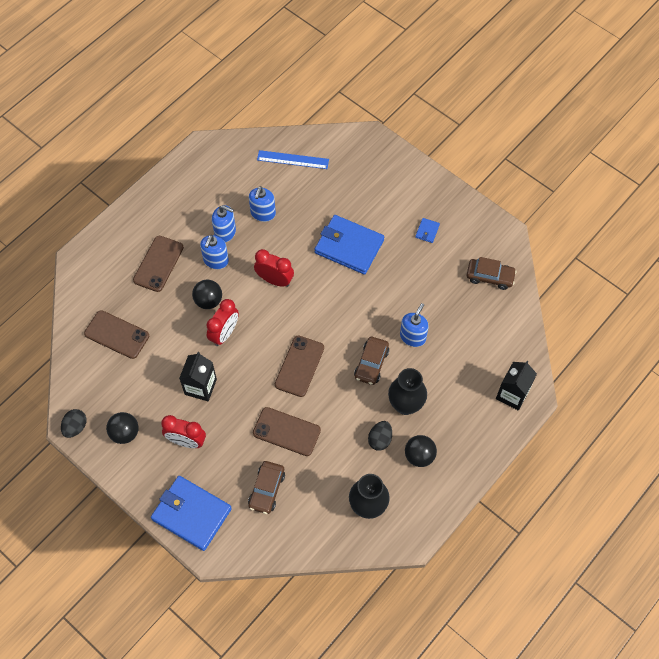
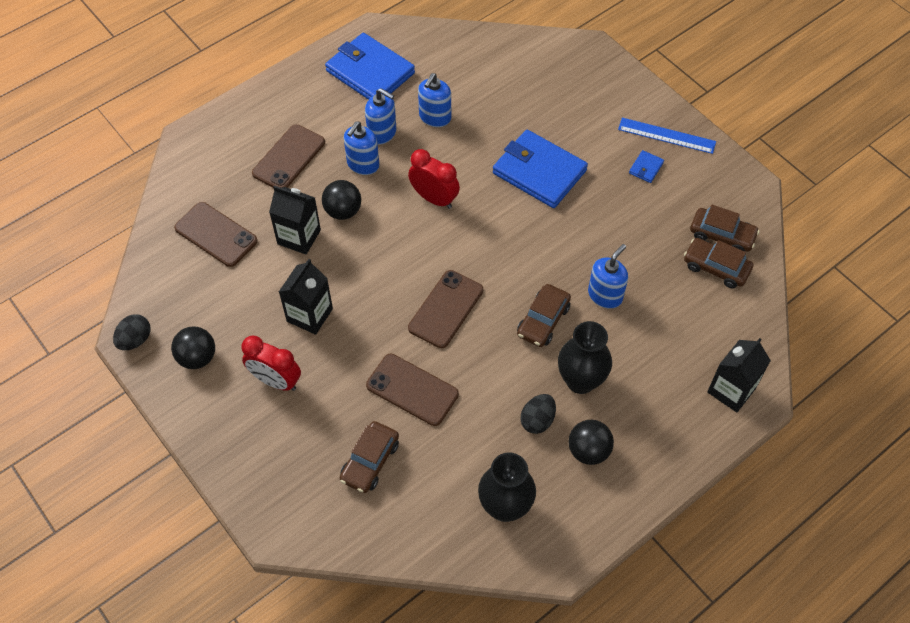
camera: 10 degrees right, 5 degrees down
(180, 327) = (299, 237): none -> black carton
(191, 514) = (261, 477): blue wallet -> blue wallet (370, 72)
(224, 334) = (355, 254): red clock -> none
(293, 159) = (485, 60): blue ruler -> blue ruler (666, 135)
(489, 303) = (716, 267): none -> brown car

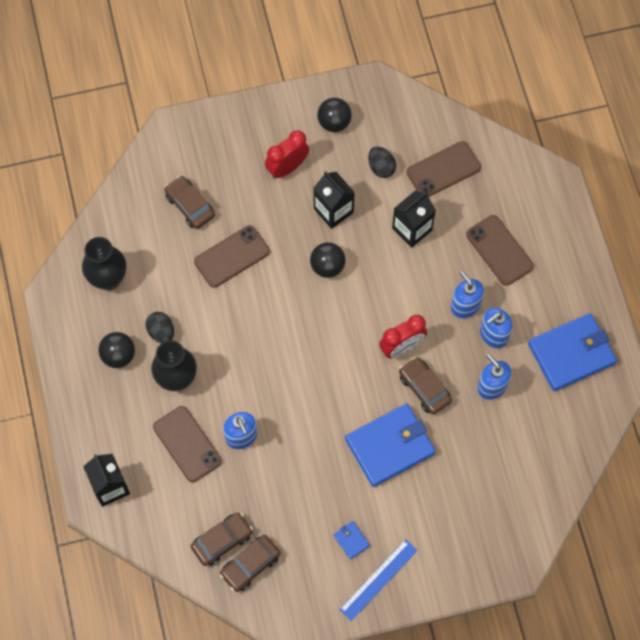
camera: 115 degrees right, 10 degrees up
(135, 340) = (370, 87): black egg -> black egg (381, 167)
(343, 211) = (422, 271): black ball -> black ball (327, 266)
(446, 309) = (289, 310): brown phone -> brown phone (187, 444)
(543, 321) = (242, 377): brown car -> brown car (424, 388)

